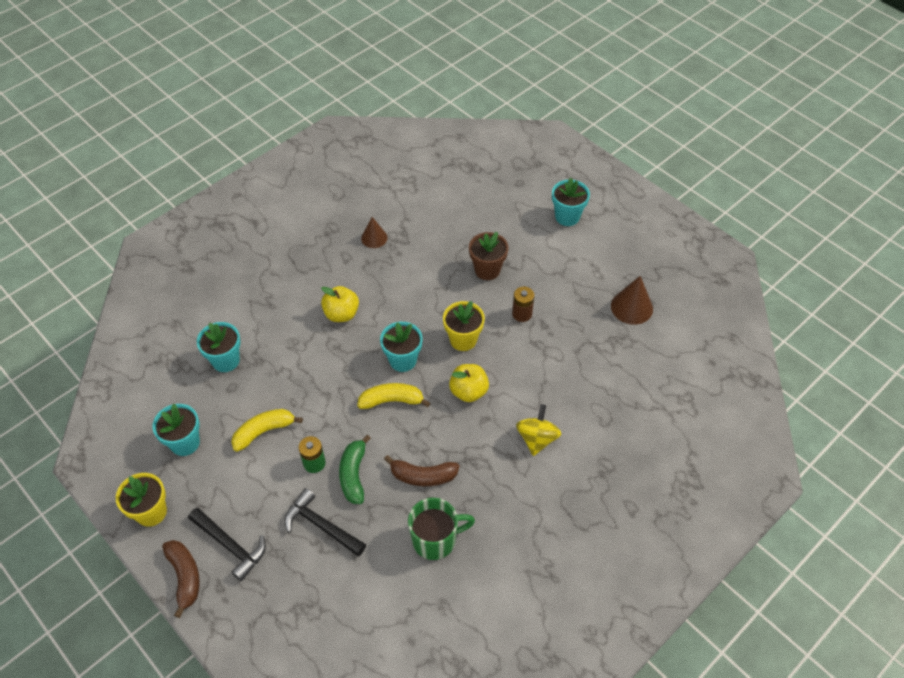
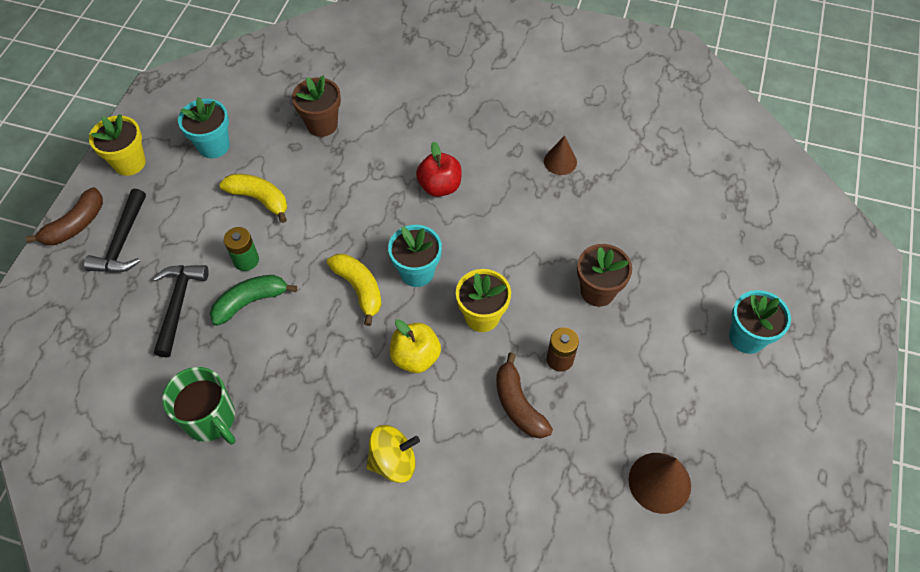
camera: 60 degrees right, 5 degrees up
(226, 360) = (322, 124): turquoise flower pot -> brown flower pot
(341, 314) = (440, 186): yellow apple -> red apple
(423, 476) = (282, 367): brown banana -> brown banana (518, 404)

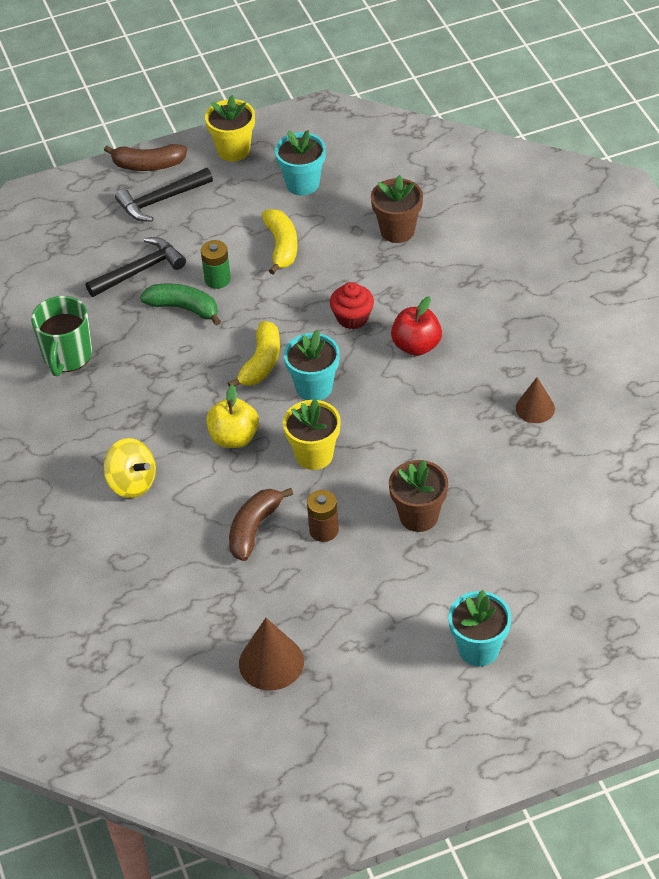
camera: 55 degrees right, 10 degrees down
(374, 204) = (352, 318): none -> red cupcake

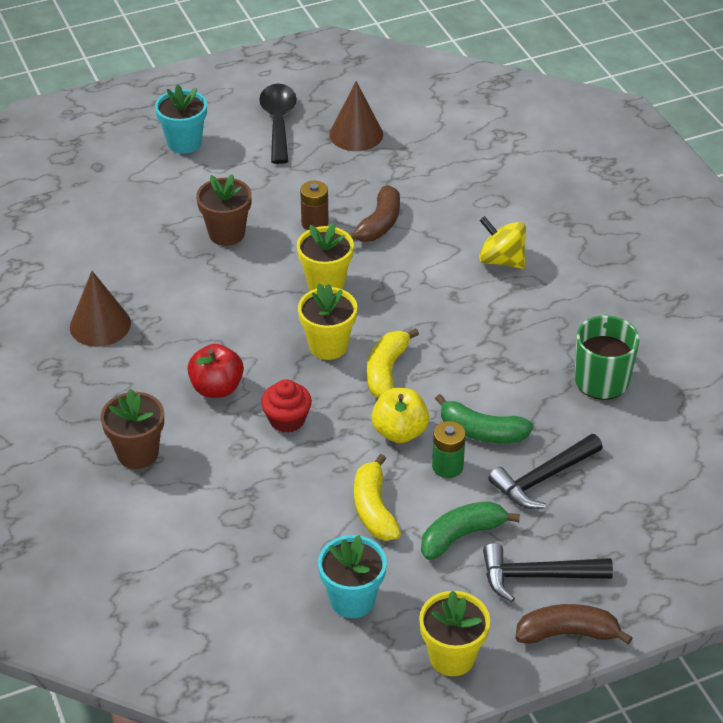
camera: 175 degrees right, 5 degrees down
(161, 200) = (537, 576): black hammer -> black hammer turned 150 degrees counterclockwise
(214, 227) = (461, 536): none -> green banana
(234, 438) = (407, 299): yellow apple -> yellow apple (399, 432)
(314, 387) = (328, 346): turquoise flower pot -> yellow flower pot
(365, 683) = (278, 122): none -> black spoon
(397, 231) = (229, 529): brown flower pot -> brown flower pot (137, 453)
(535, 408) = (100, 325): brown cone -> brown cone, size x1.51

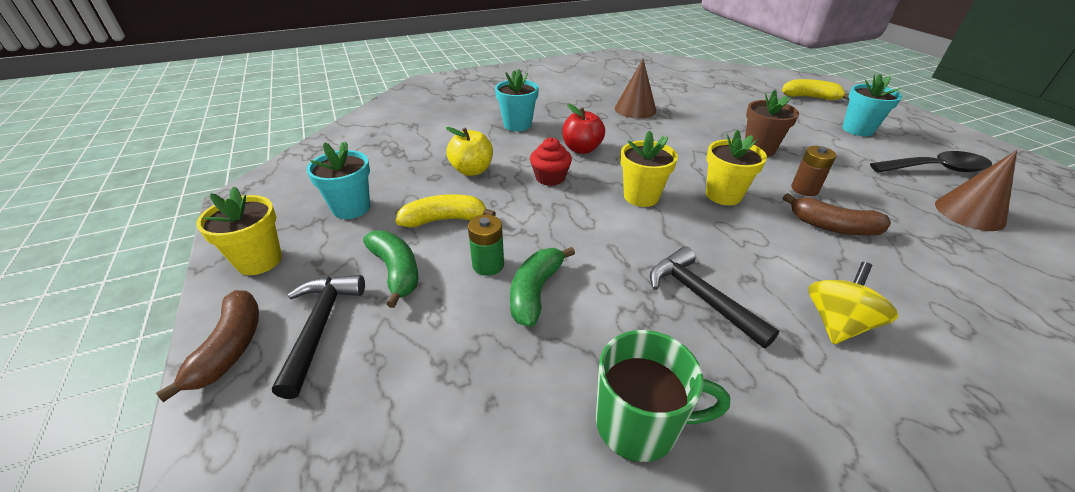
camera: 90 degrees right, 5 degrees down
(137, 453) = (517, 125): brown flower pot -> turquoise flower pot
(386, 371) = (616, 228): yellow banana -> yellow banana (810, 97)
(399, 432) = (536, 235): yellow apple -> yellow apple (472, 170)
(543, 478) = (459, 342): black hammer -> black hammer (701, 297)

